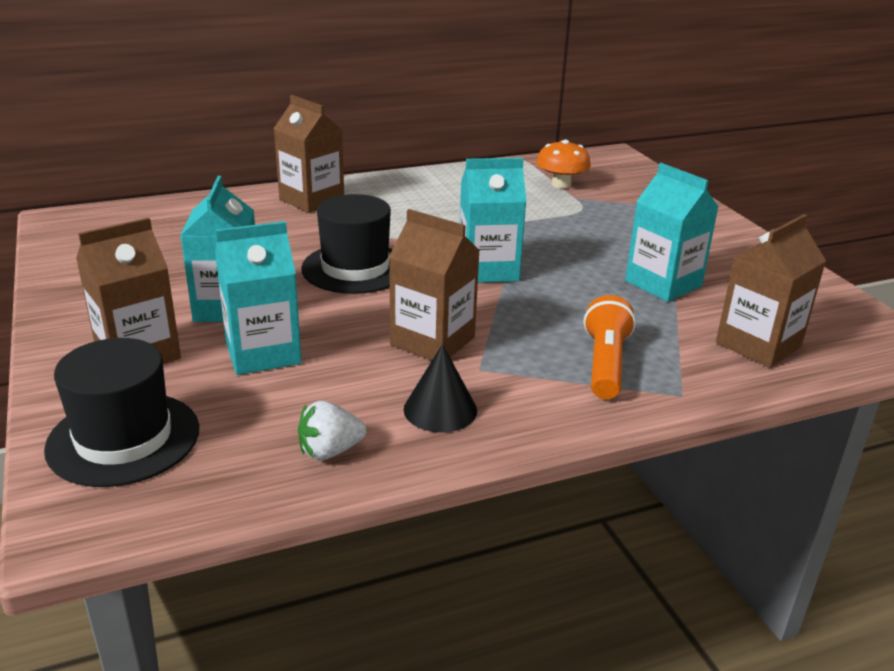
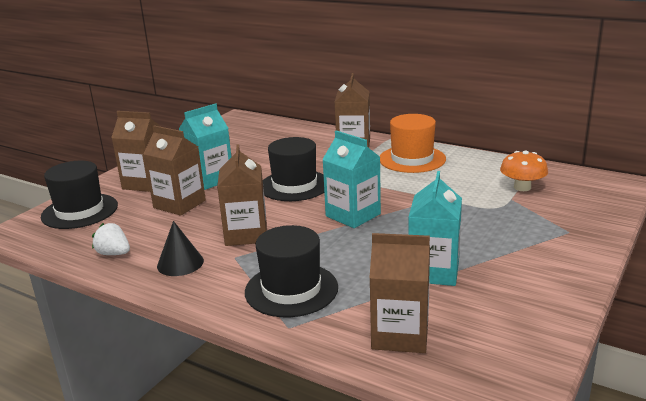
camera: 55 degrees right, 5 degrees down
(263, 353) = (179, 204): turquoise carton -> brown carton
(411, 194) = (412, 159): none -> orange hat
(605, 364) = (291, 289): orange flashlight -> black hat

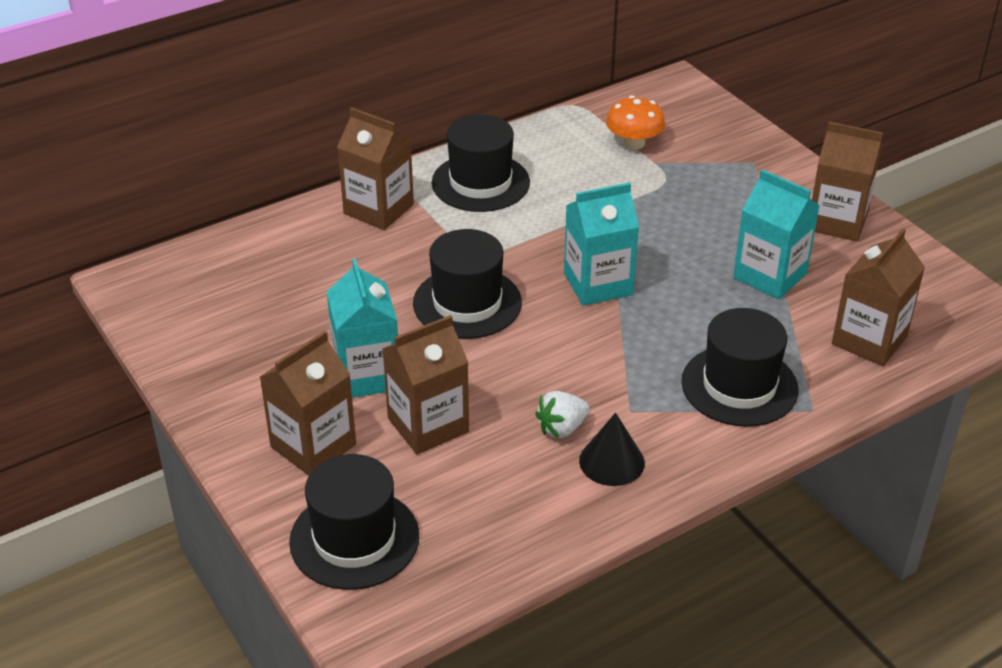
camera: 65 degrees left, 15 degrees up
(114, 253) = (535, 521): white strawberry -> white strawberry (562, 428)
(246, 234) = (577, 385): brown carton -> brown carton (837, 221)
(412, 159) = (480, 182): orange hat -> black hat

